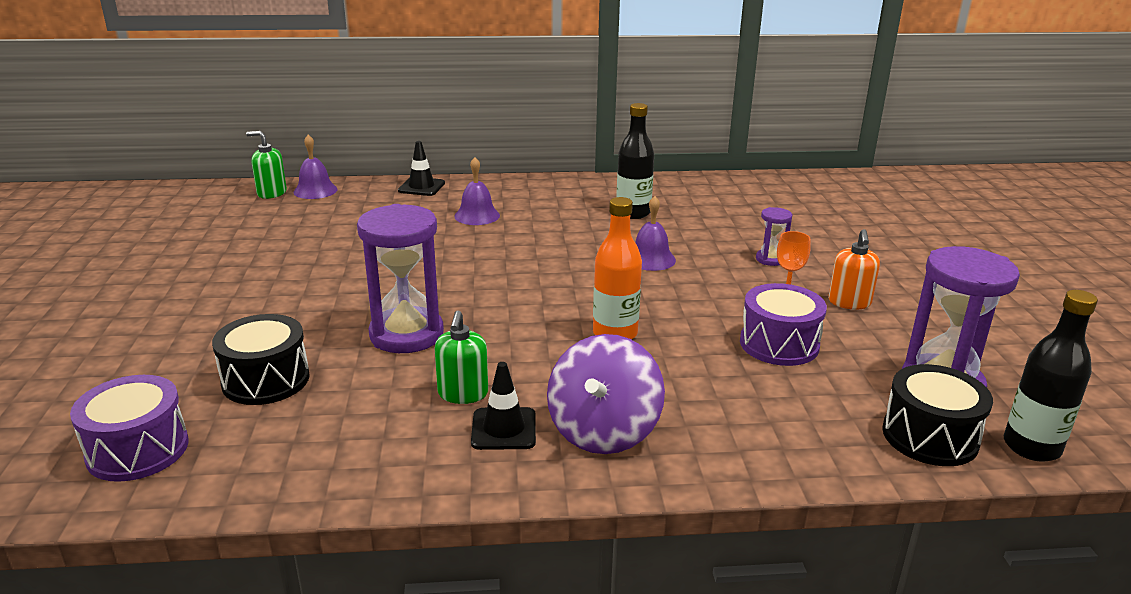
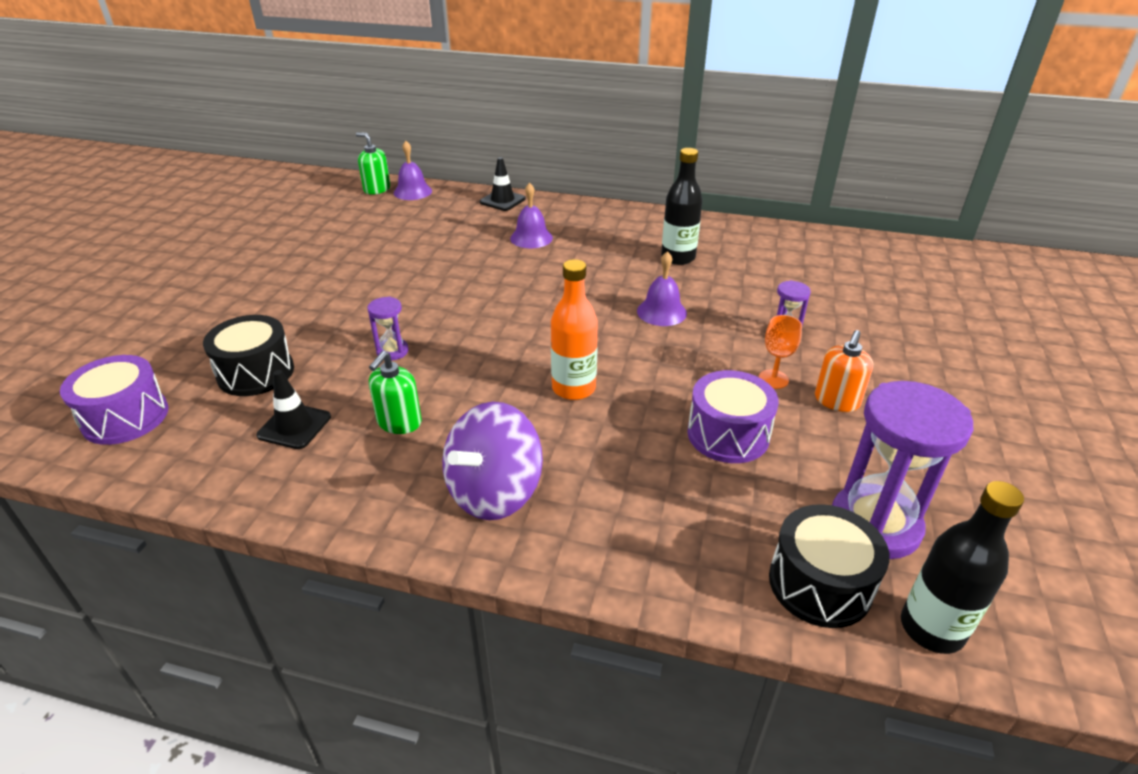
camera: 20 degrees right, 10 degrees up
(406, 334) = (392, 351): purple hourglass -> purple hourglass, size x0.47
(504, 429) = (409, 468): black traffic cone -> black traffic cone (294, 426)

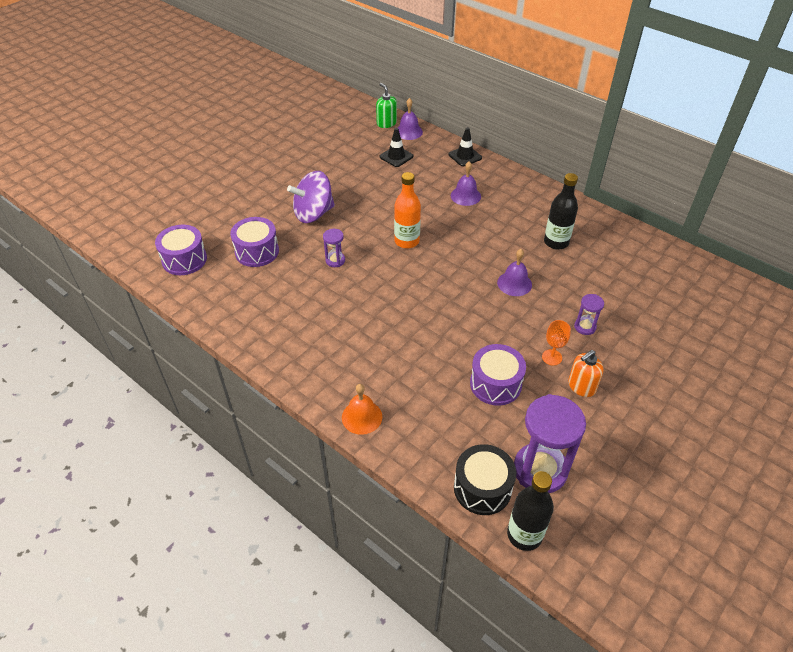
camera: 25 degrees right, 10 degrees up
(256, 373) = (257, 251): black drum -> purple drum
(294, 426) = (262, 294): black traffic cone -> black traffic cone (396, 156)
(399, 422) = (316, 310): green soap dispenser -> none
(494, 492) = (344, 371): purple spinning top -> purple spinning top (313, 213)
(564, 549) = (362, 417): none -> orange bell
(573, 388) = (424, 321): orange bottle -> orange bottle (407, 241)

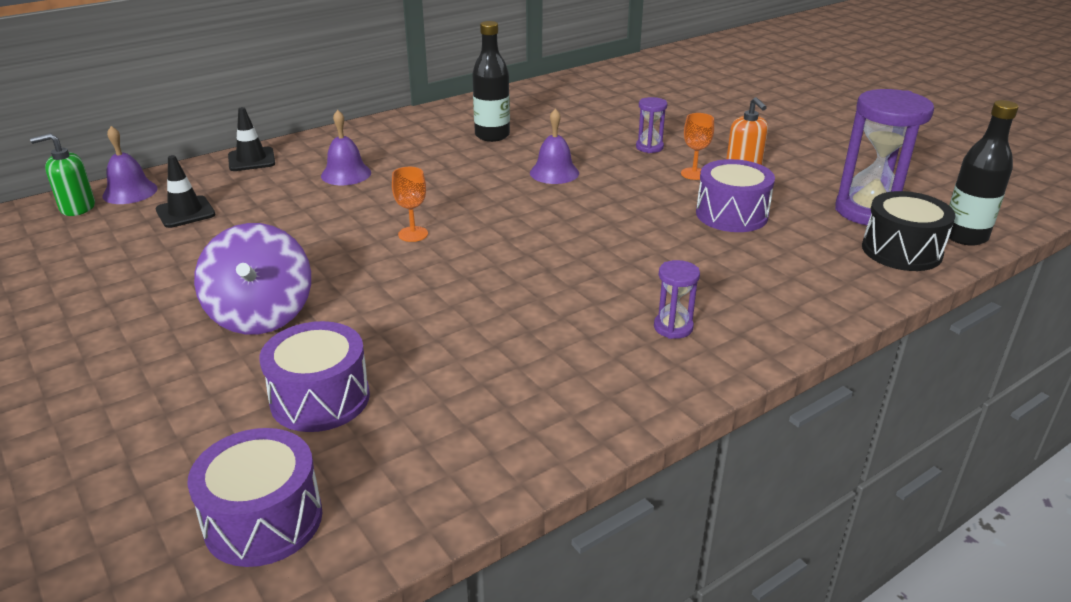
camera: 75 degrees left, 15 degrees down
(335, 260) = (413, 306): purple hourglass -> purple hourglass (673, 327)
(362, 417) = (781, 325): orange bell -> none
(407, 241) = (413, 234): orange bottle -> orange goblet

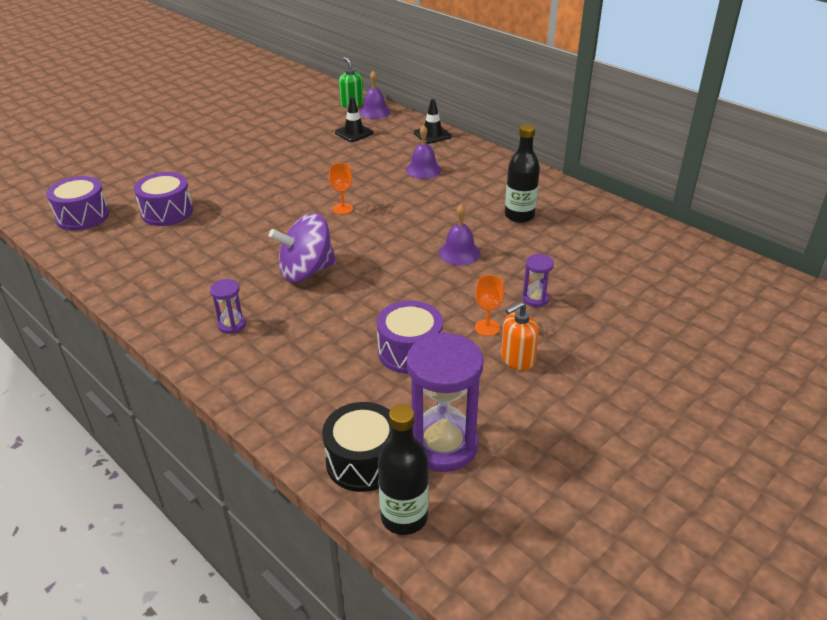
camera: 80 degrees right, 5 degrees up
(261, 315) = (243, 180): purple spinning top -> purple spinning top (306, 271)

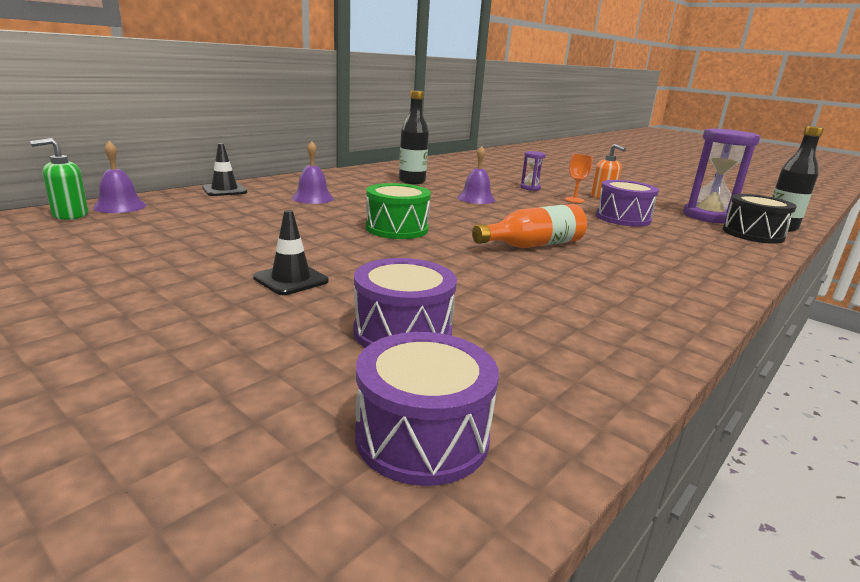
camera: 95 degrees left, 15 degrees down
(232, 325) = (654, 275): purple hourglass -> none
(306, 271) = (533, 245): purple spinning top -> orange bottle
(343, 209) = (397, 229): orange goblet -> green drum
(354, 133) = (182, 217): black traffic cone -> black traffic cone (291, 279)

